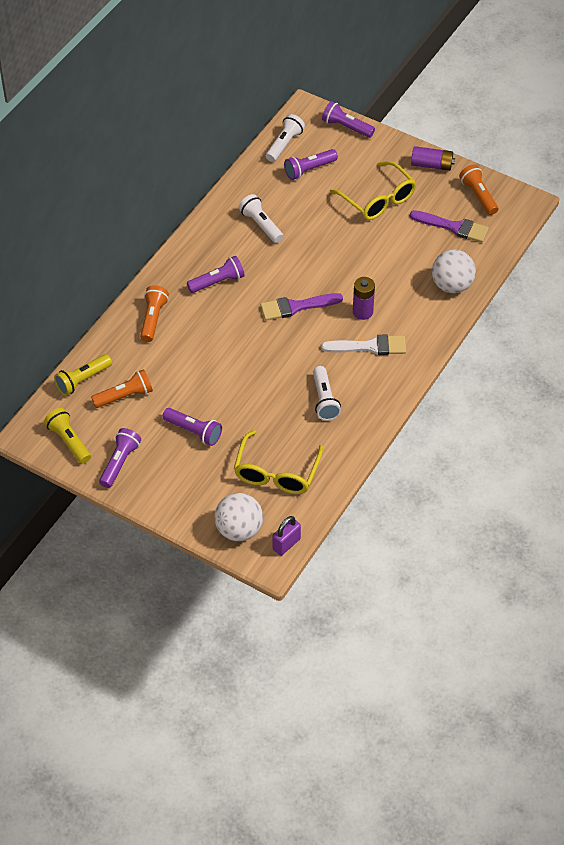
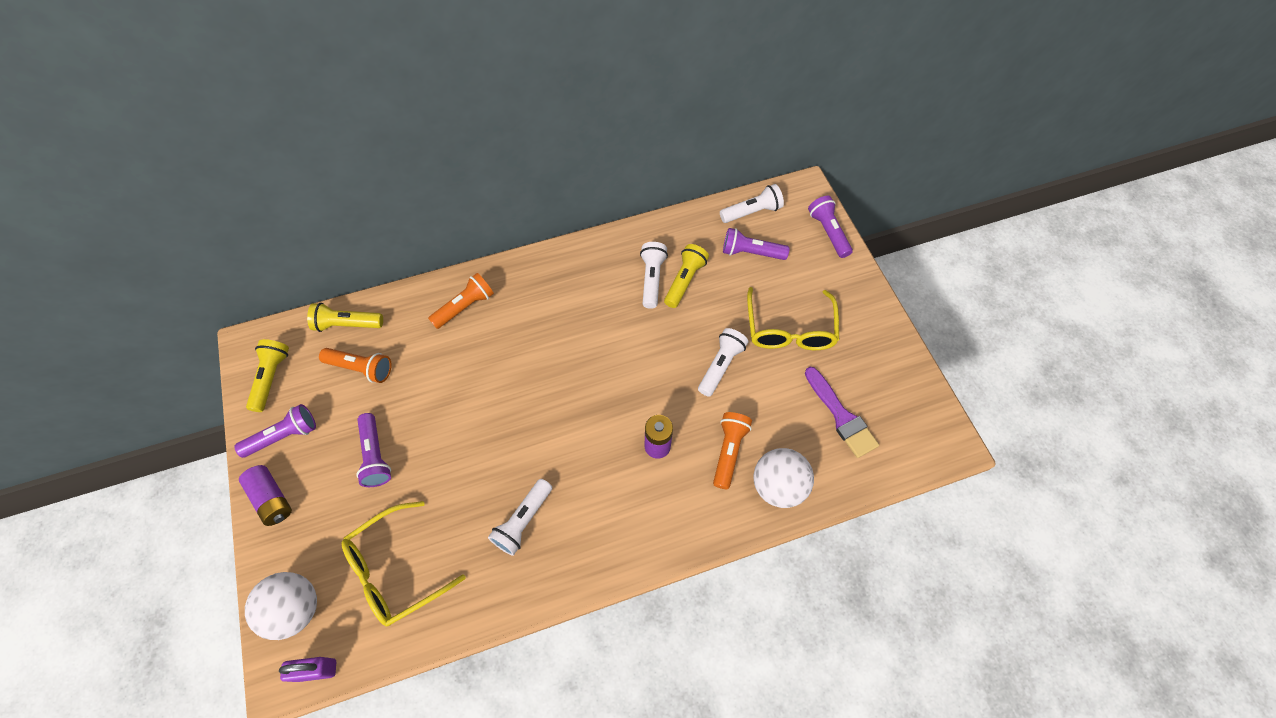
camera: 40 degrees right, 10 degrees up
(218, 282) = (556, 310): purple flashlight -> none
(283, 212) = (684, 280): none -> yellow flashlight
(296, 307) = (599, 390): purple brush -> none
(356, 246) = (720, 365): none -> white flashlight
(369, 346) = (626, 493): white brush -> none
(432, 165) = (880, 329): purple battery -> purple battery (272, 499)
(478, 196) = (901, 398): orange flashlight -> orange flashlight (728, 451)

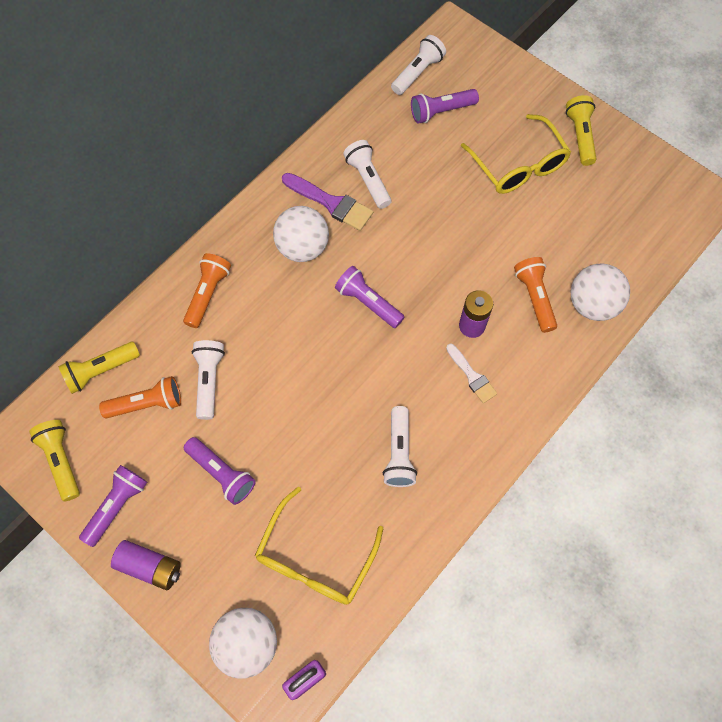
camera: 30 degrees left, 5 degrees up
(562, 307) = (302, 247): none -> white ball
(628, 490) = (472, 376): none -> white brush
(684, 280) = (398, 166): yellow flashlight -> yellow flashlight (580, 136)
(720, 365) = (480, 227): white flashlight -> white flashlight (209, 381)
(828, 232) = (496, 60): purple flashlight -> purple flashlight (368, 302)
(841, 416) = (607, 219): purple brush -> purple brush (331, 203)

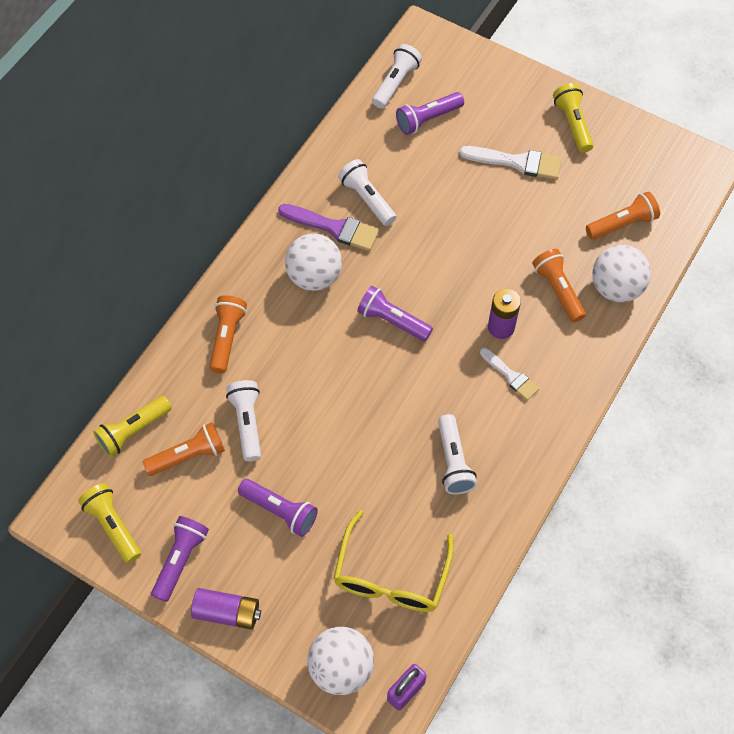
camera: 10 degrees left, 5 degrees down
(518, 166) = (517, 162): yellow glasses -> white brush
(610, 242) = (622, 224): none -> orange flashlight

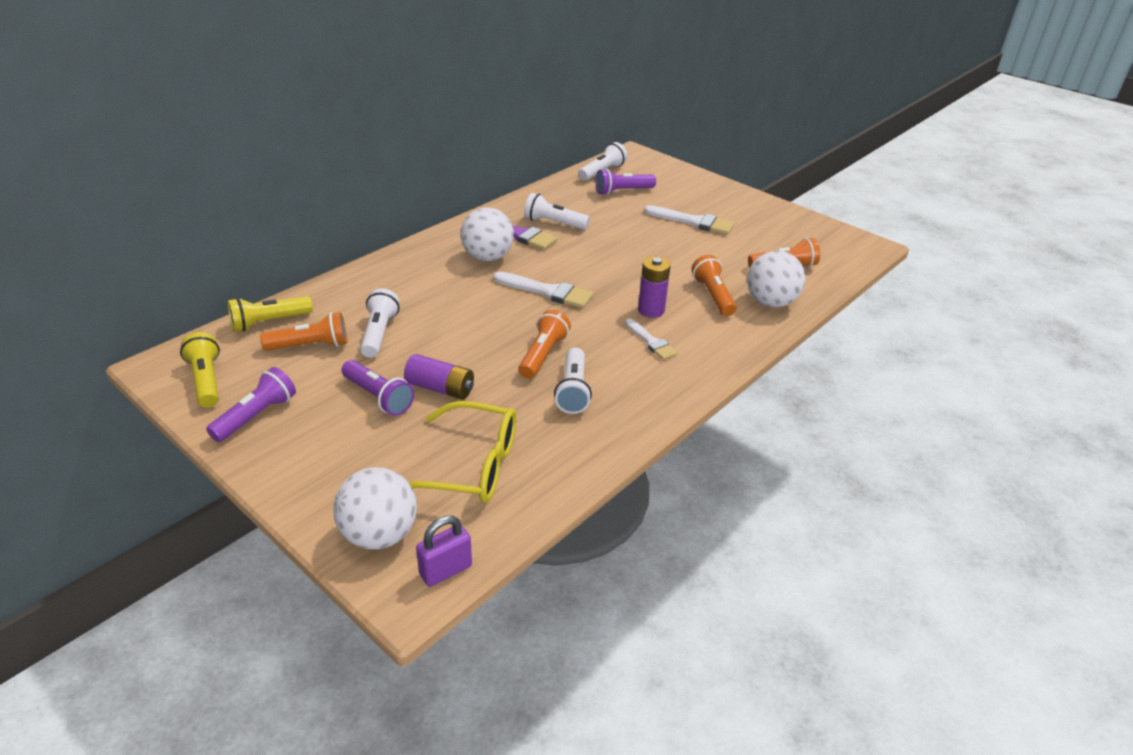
camera: 10 degrees right, 25 degrees down
(227, 337) = (390, 280): orange flashlight -> orange flashlight (543, 355)
(227, 612) = (279, 465): purple battery -> purple battery (440, 388)
(367, 199) = (554, 223): white flashlight -> white flashlight turned 45 degrees counterclockwise
(391, 576) = (471, 466): yellow glasses -> yellow glasses turned 105 degrees counterclockwise
(392, 321) = (548, 292): purple flashlight -> white brush
(572, 124) = (748, 209): yellow flashlight -> none

